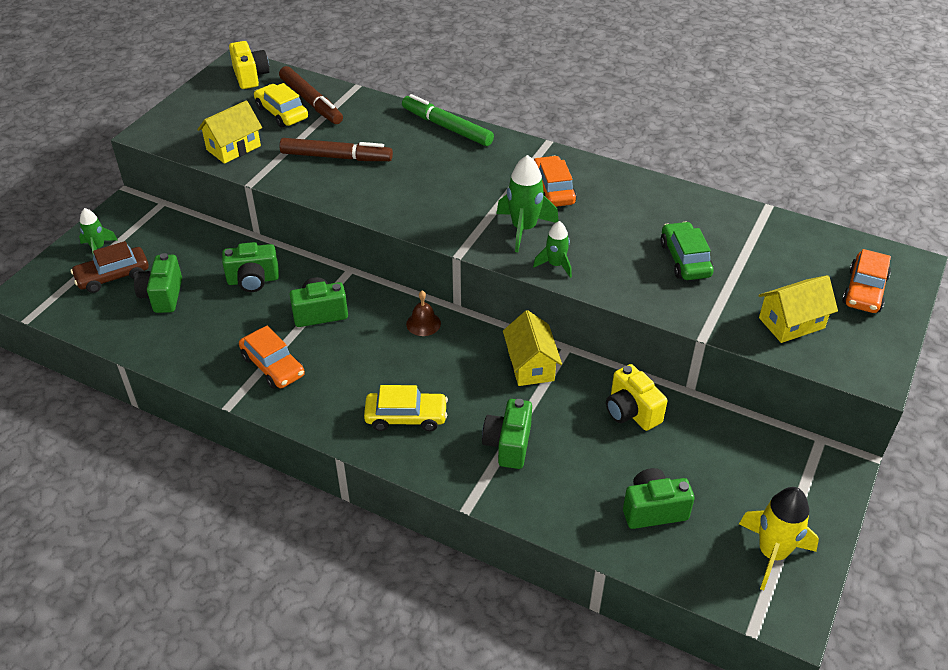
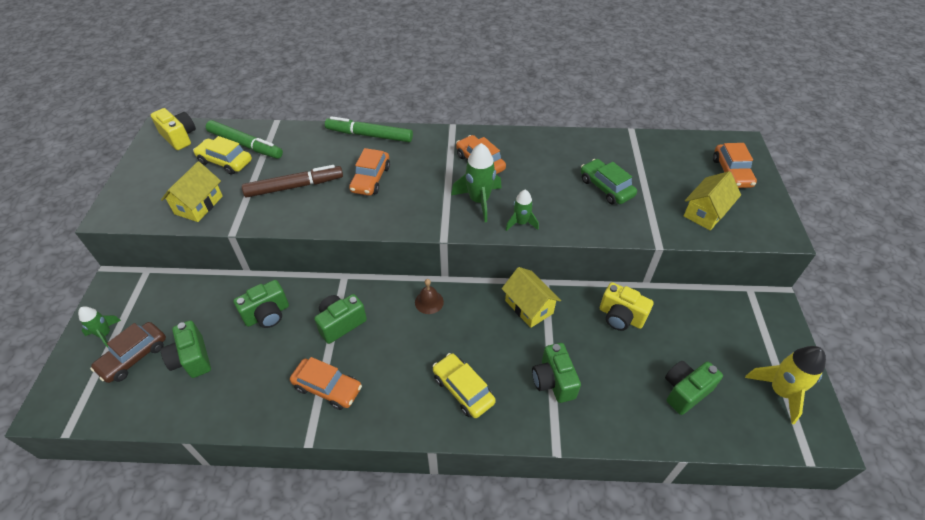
camera: 25 degrees left, 5 degrees up
(311, 102) = (245, 145): brown marker -> green marker
(406, 417) = (463, 390): yellow car -> yellow car turned 105 degrees counterclockwise
(420, 172) = (371, 179): none -> orange car

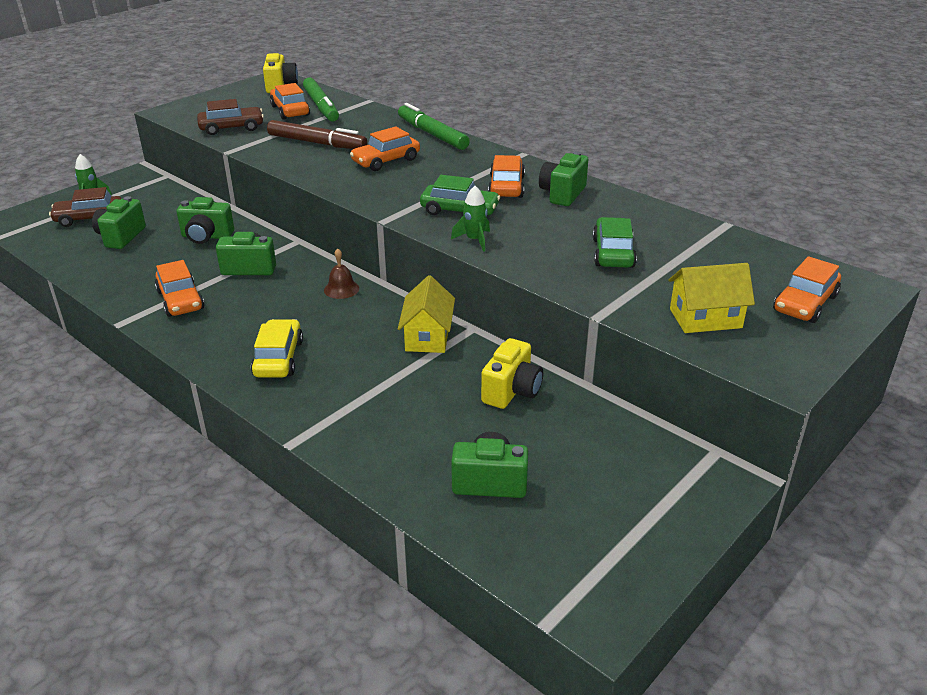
camera: 40 degrees right, 15 degrees down
(199, 205) = (231, 128): yellow house -> brown car
(225, 161) = (290, 111): yellow car -> orange car
(479, 201) = (459, 210): green rocket -> green car
(553, 381) = (366, 397): green camera -> green camera (562, 194)
(620, 317) = (512, 391): yellow camera -> yellow camera turned 135 degrees counterclockwise
(780, 391) = (608, 550): yellow rocket -> none

